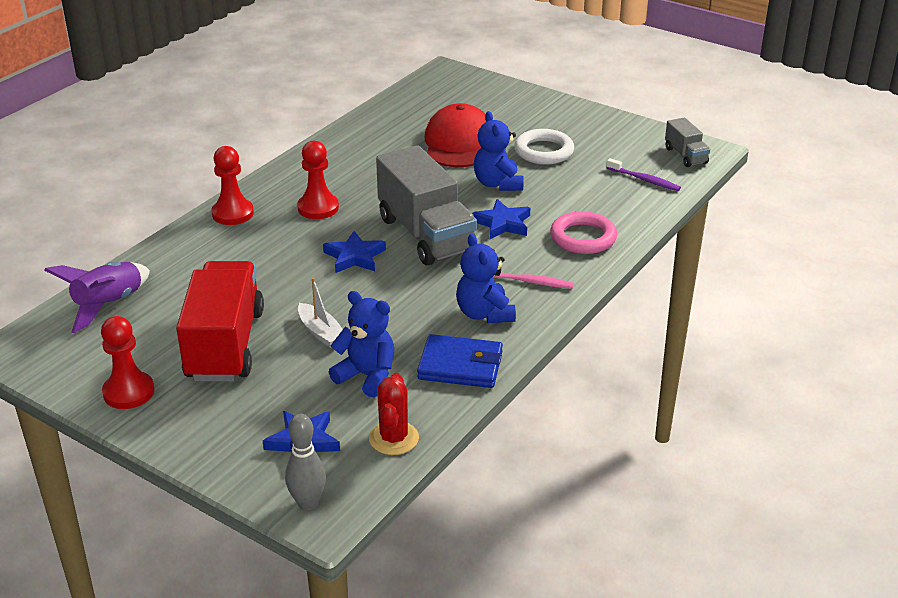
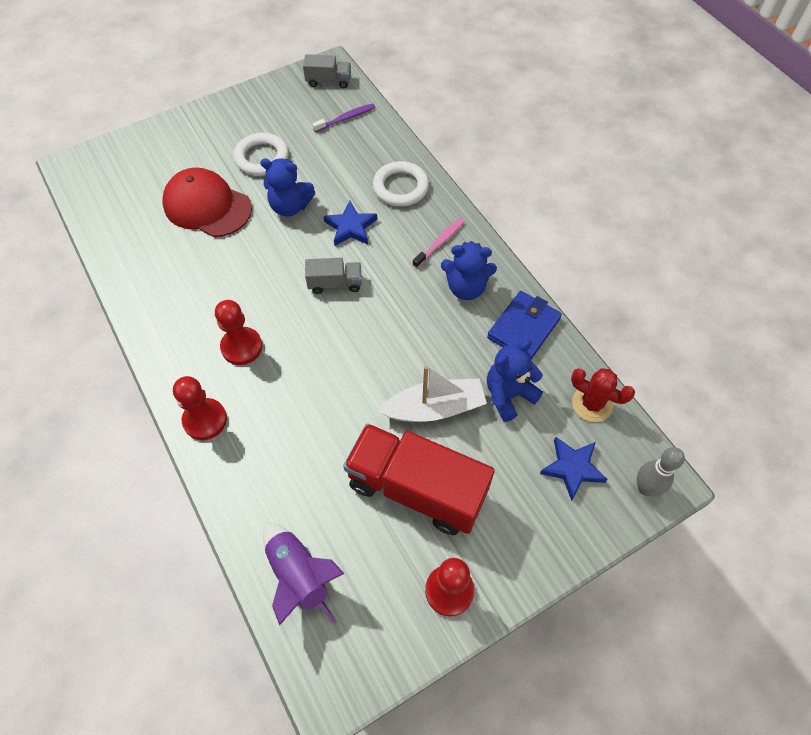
camera: 65 degrees left, 25 degrees up
(321, 332) = (435, 408): white boat -> white boat, size x1.59
(354, 257) = (337, 346): blue star -> none
(426, 235) = (335, 283): grey truck -> grey truck, size x0.47
(583, 238) = (400, 187): pink ring -> white ring

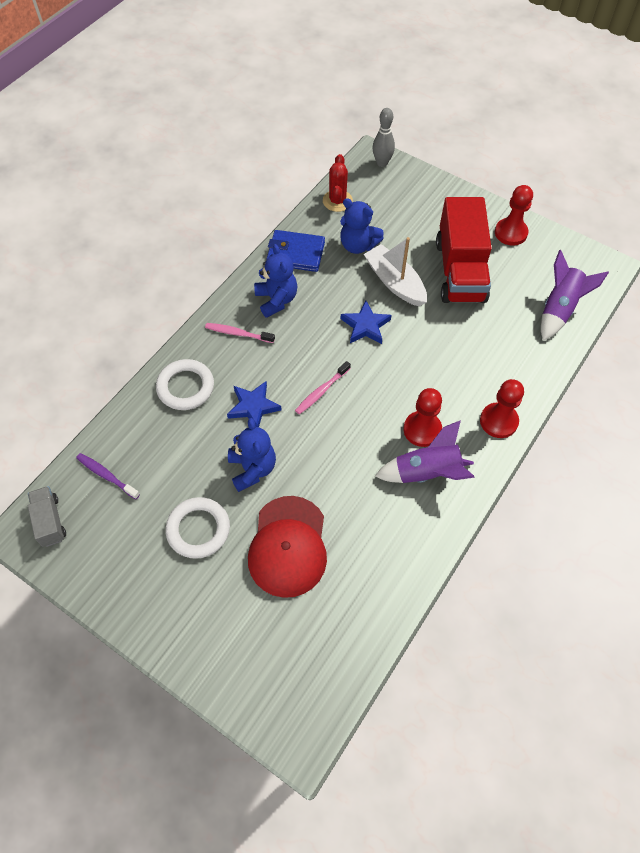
camera: 115 degrees left, 0 degrees up
(198, 330) = (427, 472): none -> purple rocket
(335, 283) = (321, 391): grey truck -> pink toothbrush
(572, 468) = (391, 199): blue star -> blue star (365, 326)

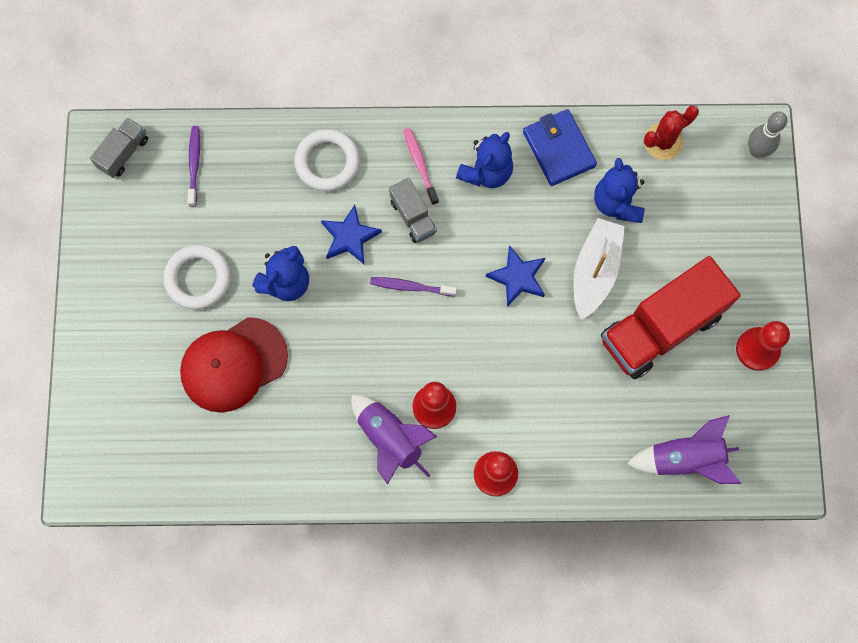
camera: 55 degrees right, 15 degrees up
(271, 359) = (413, 216): none -> grey truck
(321, 391) = (411, 287): pink toothbrush -> purple toothbrush

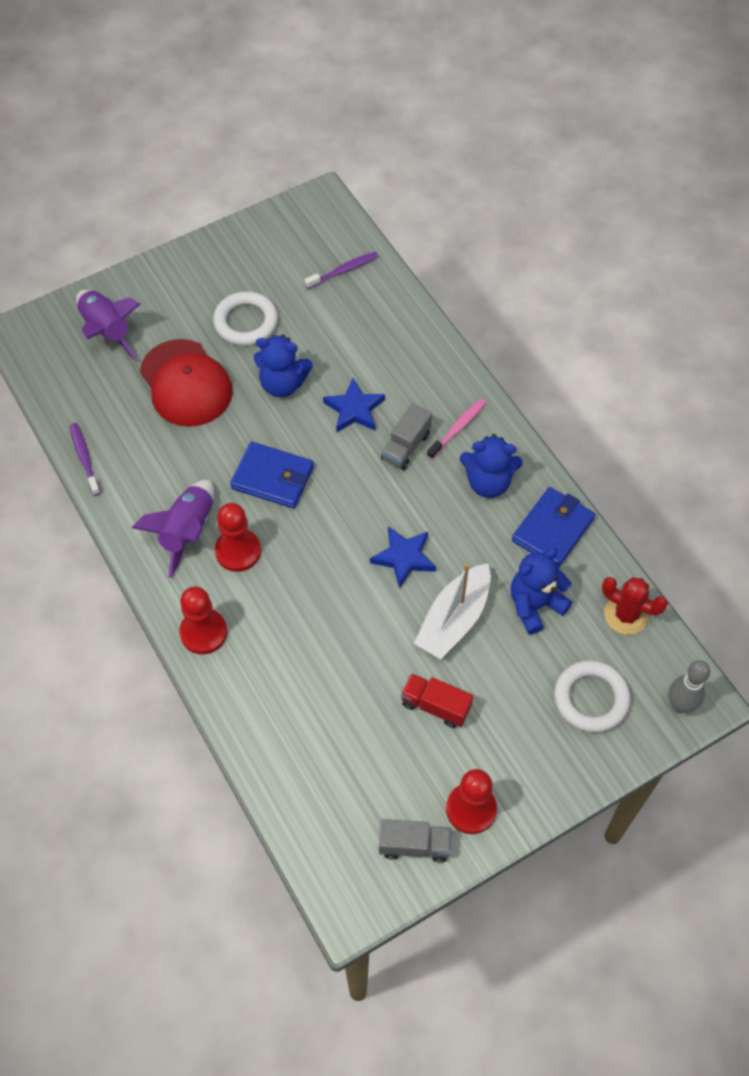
camera: 60 degrees right, 15 degrees down
(123, 153) = (320, 221): grey truck -> grey truck (414, 845)
(233, 364) = (186, 383): red cap -> red cap turned 150 degrees counterclockwise
(327, 162) = (411, 360): white ring -> white ring (591, 698)
(378, 341) = (272, 478): none -> blue wallet
(411, 287) = (339, 477): purple toothbrush -> purple toothbrush (84, 458)
(595, 271) = (454, 619): white boat -> white boat turned 135 degrees clockwise
(660, 327) = (435, 706): red truck -> red truck, size x0.47
(685, 459) = (315, 795): purple rocket -> purple rocket (107, 331)

